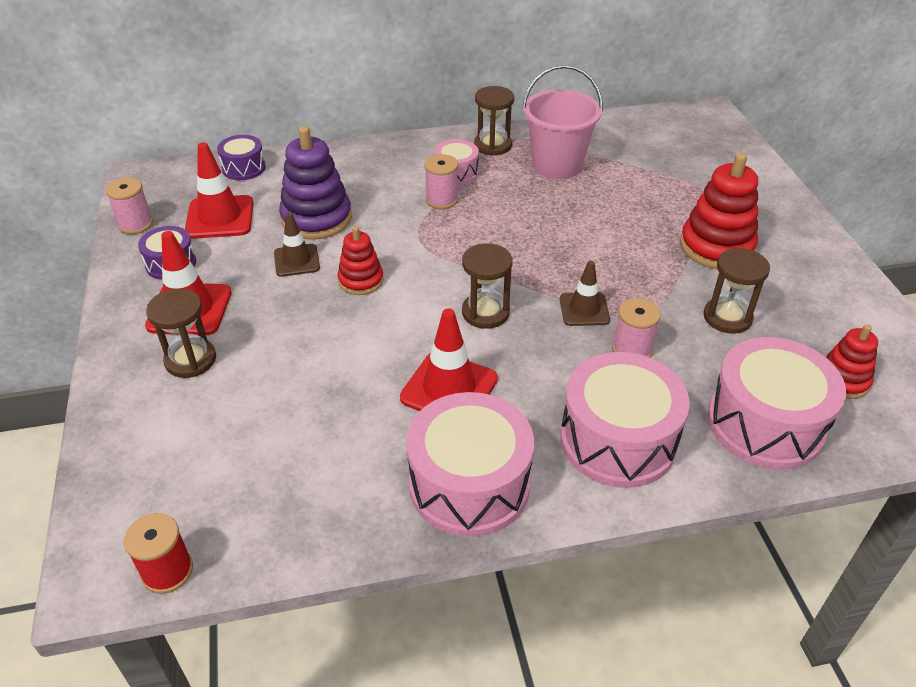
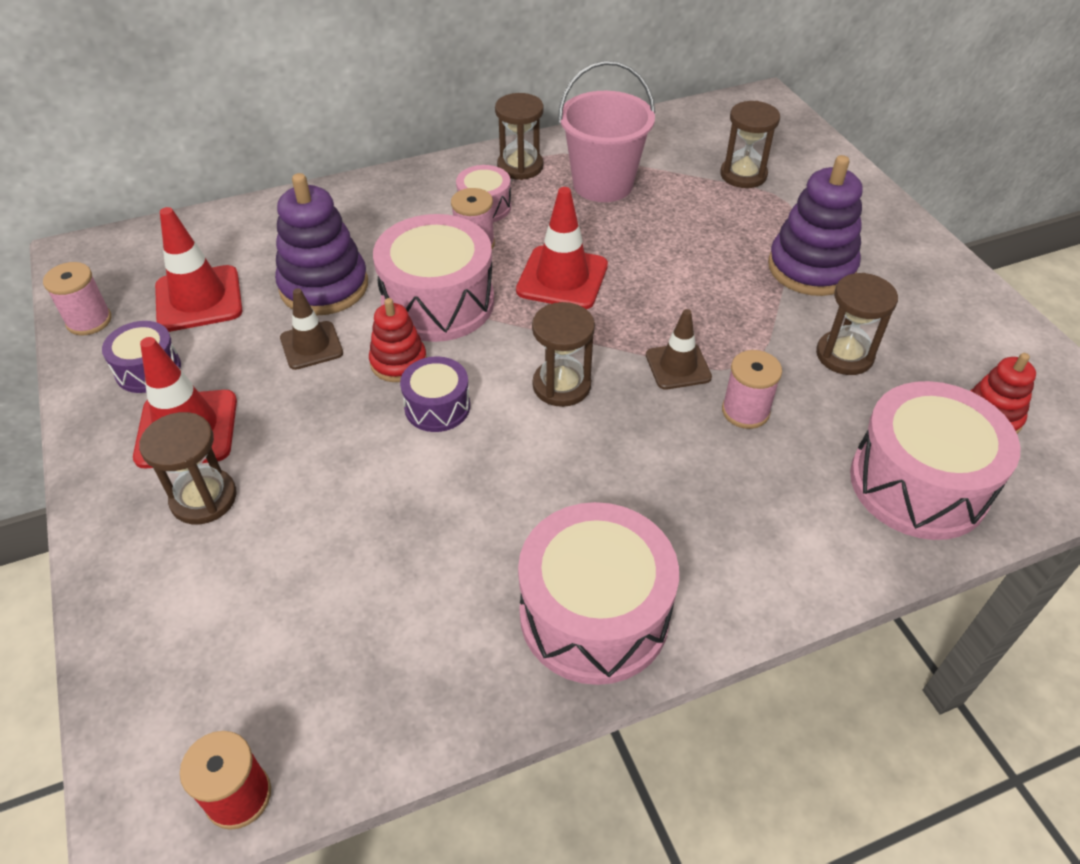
camera: 10 degrees left, 5 degrees up
(243, 168) = (215, 228): purple drum -> purple drum (437, 407)
(449, 388) = (540, 491): red traffic cone -> red traffic cone (562, 278)
(618, 440) = (756, 529): pink drum -> pink drum (438, 302)
(677, 169) = (743, 175): none -> brown hourglass
(716, 247) = (811, 268): red stacking toy -> purple stacking toy

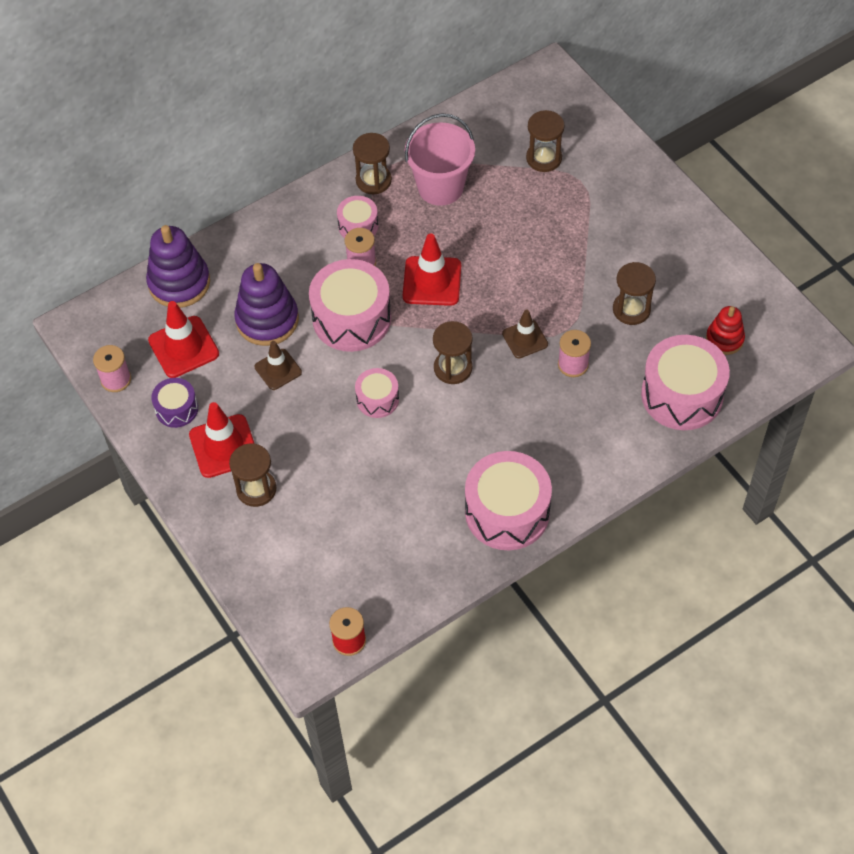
camera: 10 degrees left, 10 degrees up
(398, 362) = (341, 371): red stacking toy -> none
(437, 407) = (377, 399): purple drum -> pink drum
(811, 268) = (603, 239): purple stacking toy -> purple stacking toy (179, 283)

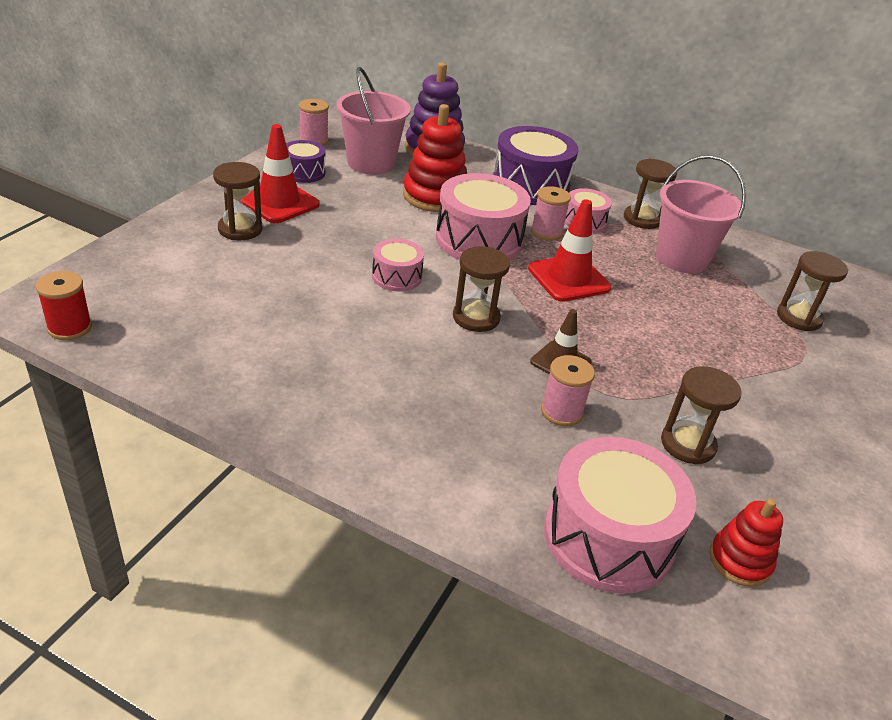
camera: 55 degrees right, 20 degrees down
(183, 347) = (371, 163): red traffic cone -> pink bucket
(267, 320) = (435, 196): purple stacking toy -> red stacking toy
(278, 369) = (385, 213): brown traffic cone -> none
(282, 236) = (530, 185): none -> purple drum
(507, 512) = (308, 409): pink drum -> none

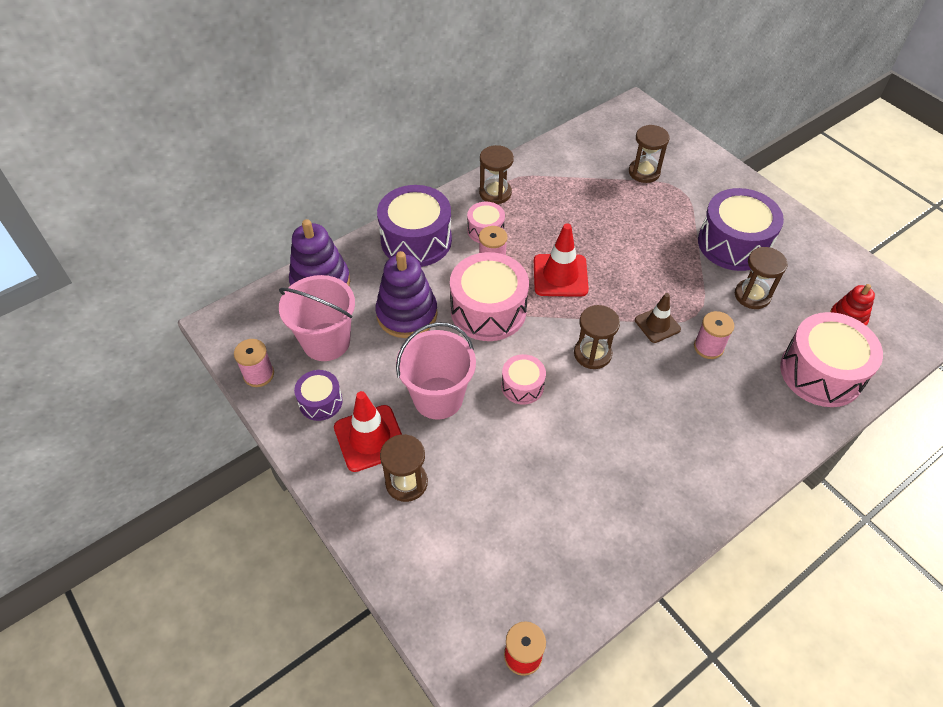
camera: 60 degrees left, 15 degrees up
(435, 196) = (407, 314): red stacking toy -> purple stacking toy
(681, 258) = (556, 197): pink bucket -> pink bucket (438, 398)
(763, 414) = (733, 244): none -> purple drum

